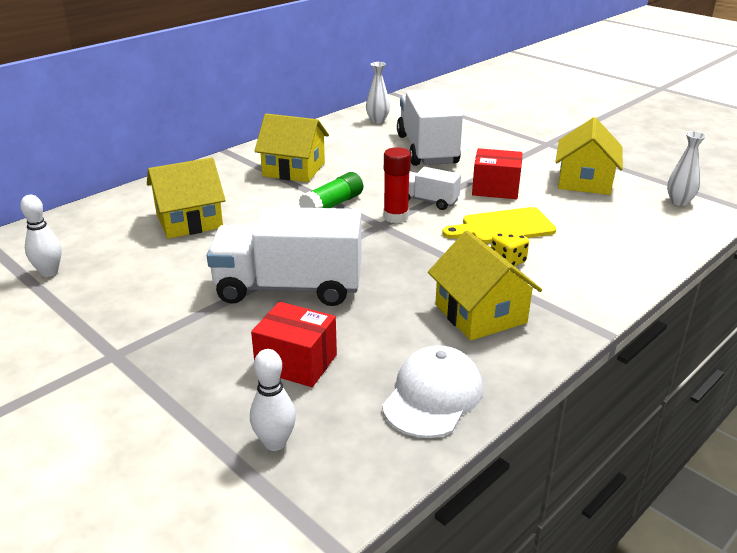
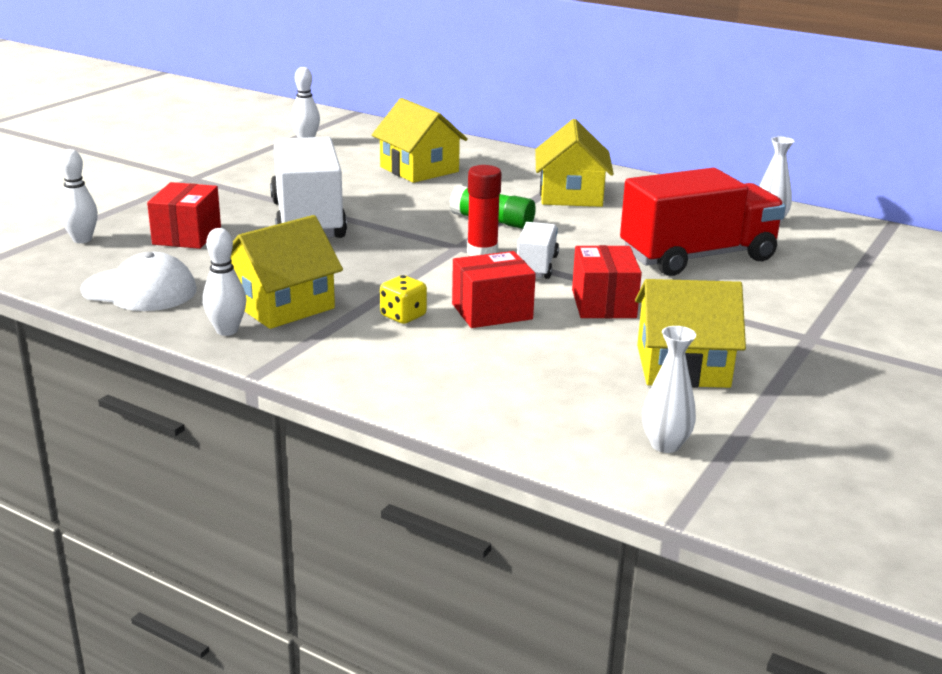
camera: 75 degrees right, 5 degrees down
(427, 150) = (697, 257): white truck -> red truck
(503, 227) = (492, 311): yellow cutting board -> red box
(529, 345) = (227, 331): none -> white bowling pin

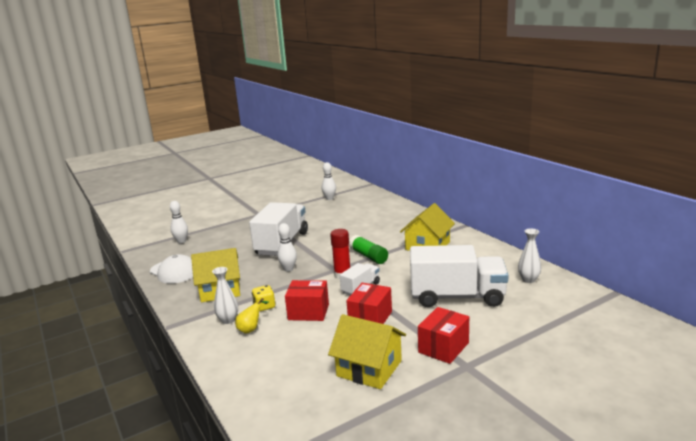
camera: 30 degrees right, 5 degrees down
(187, 235) = (223, 245): red box -> red box (443, 347)
(227, 331) = (183, 300): white bowling pin -> white bowling pin (288, 269)
(419, 169) = (365, 220): yellow house -> none
(423, 351) = (251, 329): none -> yellow pear
(665, 444) = (304, 417): white vase -> white vase (228, 320)
(697, 257) = (457, 297): red truck -> white truck

